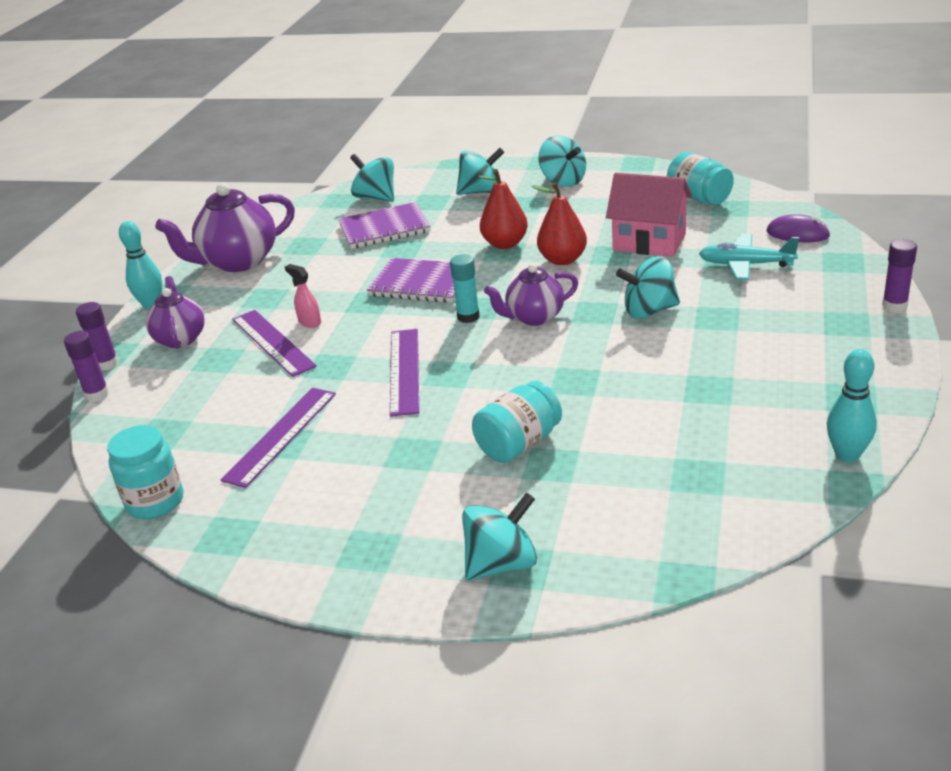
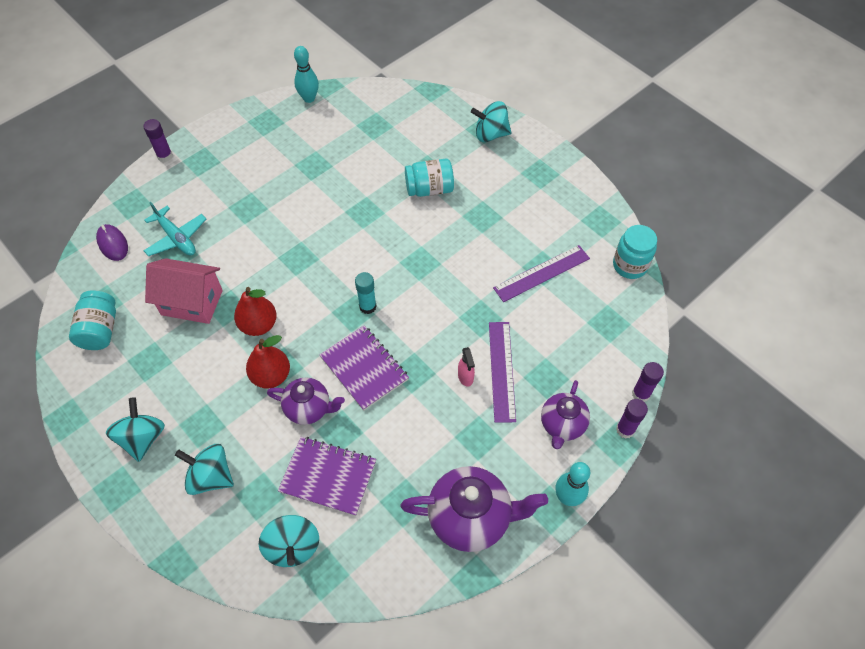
camera: 150 degrees left, 25 degrees up
(404, 371) = (442, 281): purple ruler -> none
(534, 317) = (333, 277): purple teapot -> purple teapot (309, 408)
(649, 242) = (192, 302): pink house -> pink house turned 45 degrees counterclockwise
(649, 311) = (271, 237): turquoise spinning top -> none

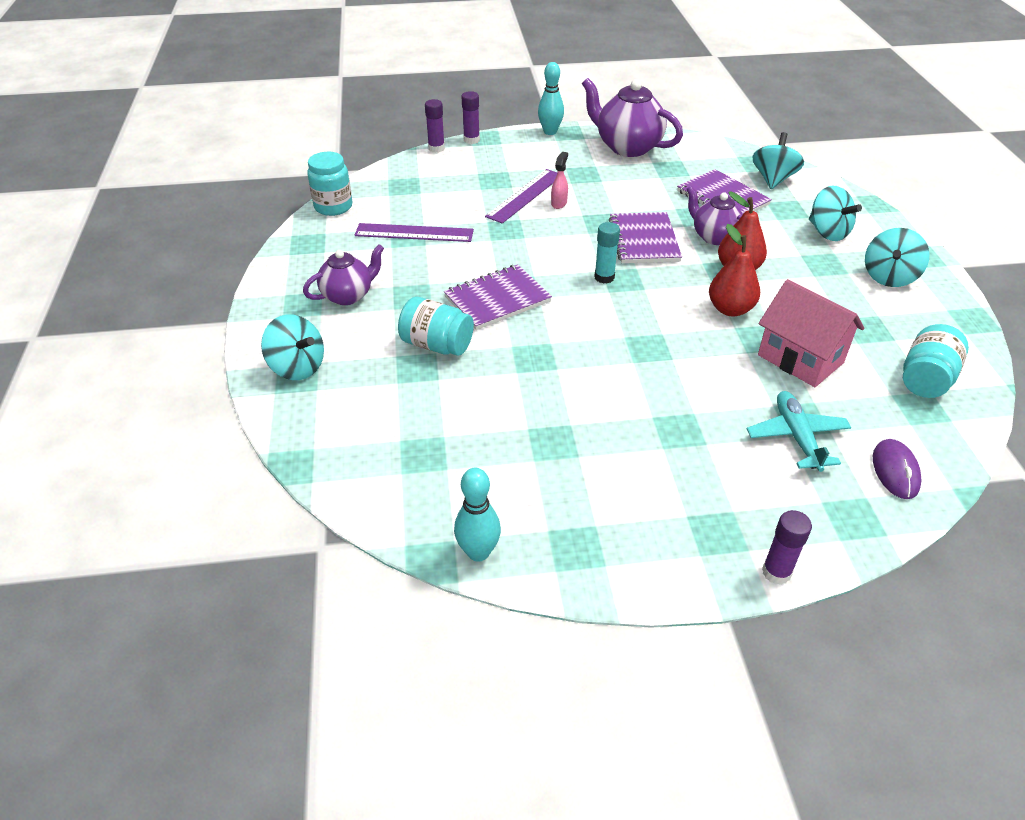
camera: 145 degrees left, 15 degrees down
(424, 244) = (497, 299): none -> purple notebook
(562, 425) = (513, 157): purple teapot -> purple teapot (348, 295)

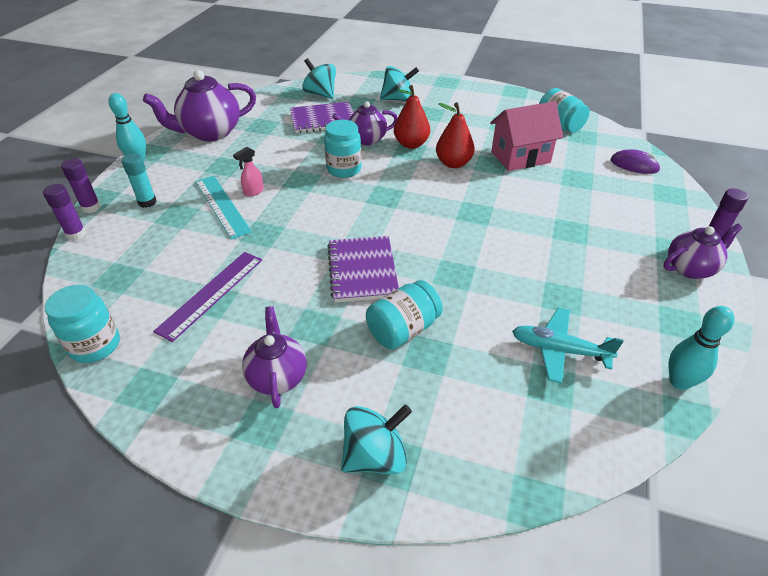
camera: 65 degrees left, 0 degrees up
(525, 195) = (222, 206): purple ruler -> turquoise ruler
(559, 203) = (253, 192): pink spray bottle -> pink spray bottle turned 90 degrees counterclockwise
(604, 277) = (376, 203): turquoise glue stick -> turquoise glue stick (147, 202)
(644, 240) = (344, 169): purple notebook -> turquoise jar
(689, 551) = (690, 268): none -> purple teapot
(797, 437) = (594, 186): turquoise plane -> turquoise plane (559, 350)
(889, 277) = (459, 98): turquoise spinning top -> none

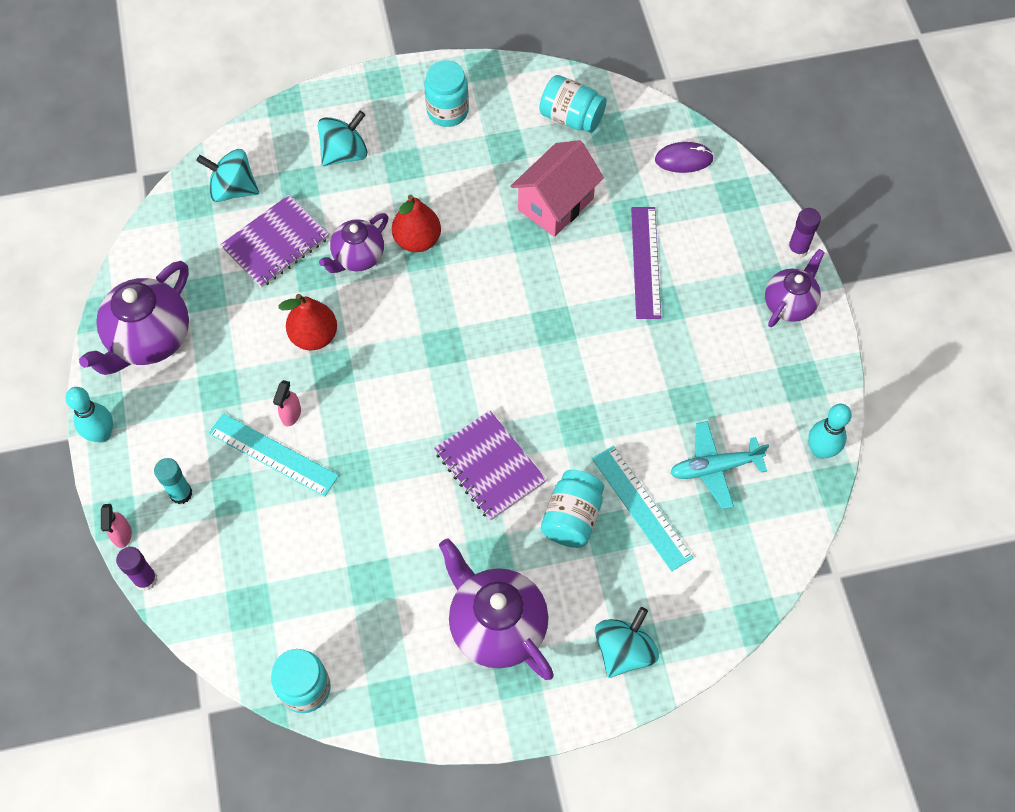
camera: 30 degrees left, 20 degrees up
(91, 207) = (122, 535): purple glue stick -> pink spray bottle
(211, 294) = (364, 574): purple ruler -> purple ruler (645, 262)
(277, 377) = (496, 626): purple teapot -> purple teapot, size x1.60
(344, 169) = (368, 325): turquoise jar -> turquoise jar (447, 111)
(453, 163) = (486, 253): red pear -> red pear (314, 336)
(470, 349) = (641, 507): none -> turquoise ruler

